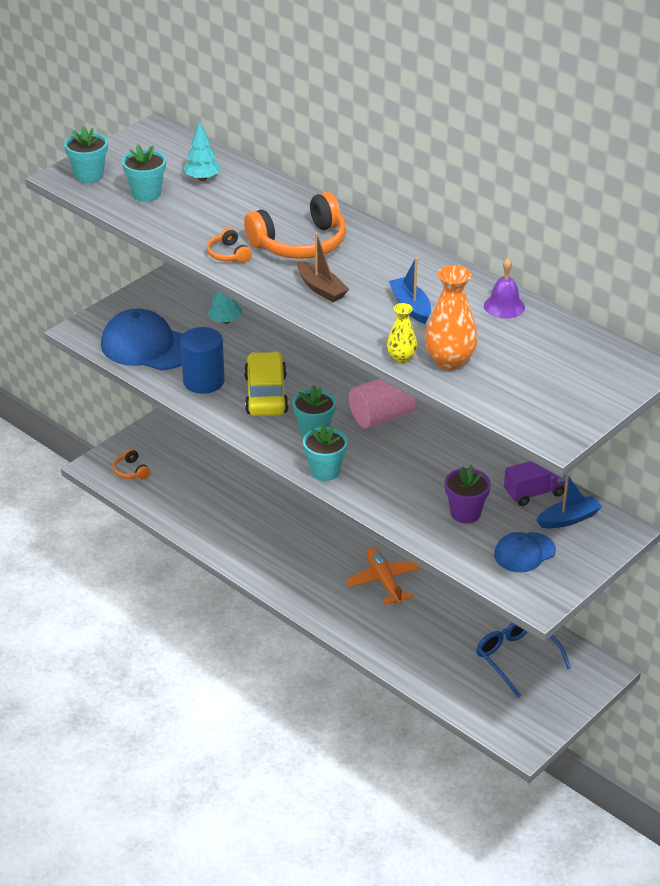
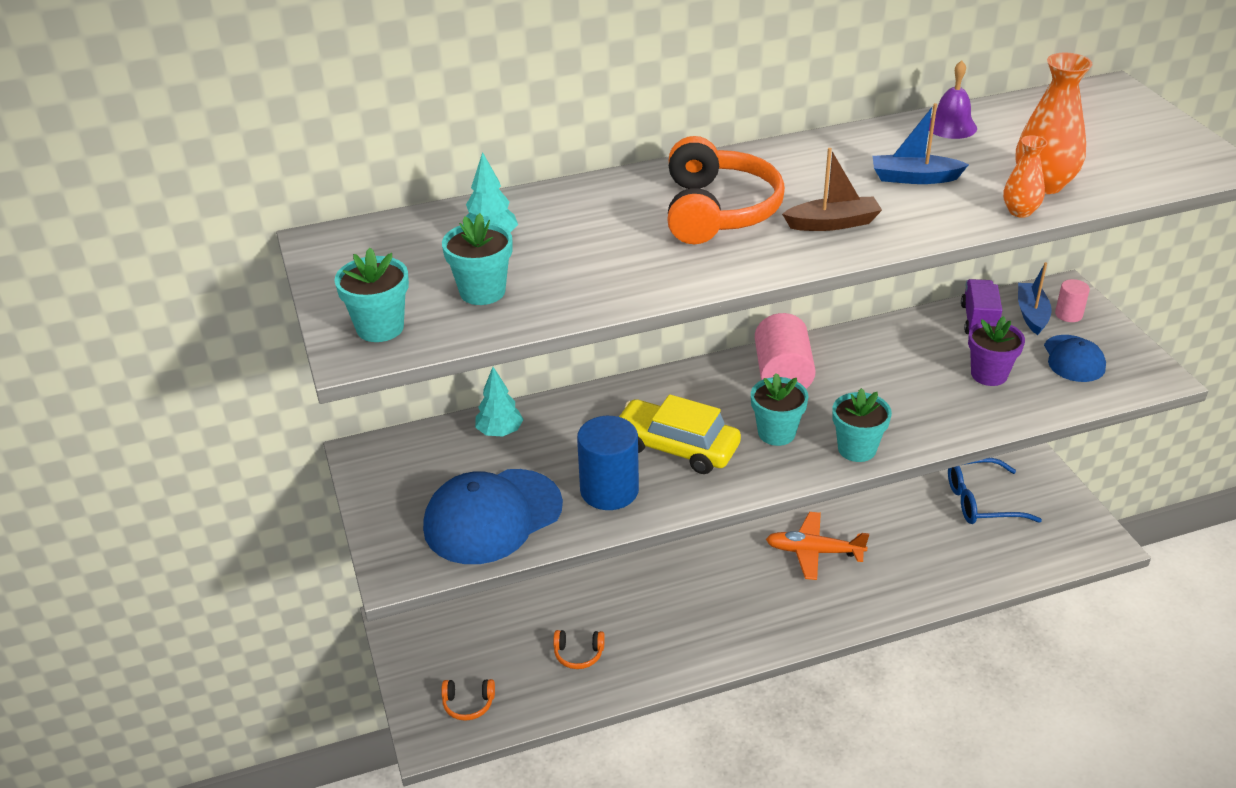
camera: 60 degrees left, 0 degrees up
(228, 254) = (697, 267): orange headphones -> orange headphones (578, 654)
(401, 358) = (1020, 211): yellow vase -> orange vase
(586, 539) = (1068, 314): none -> pink cylinder

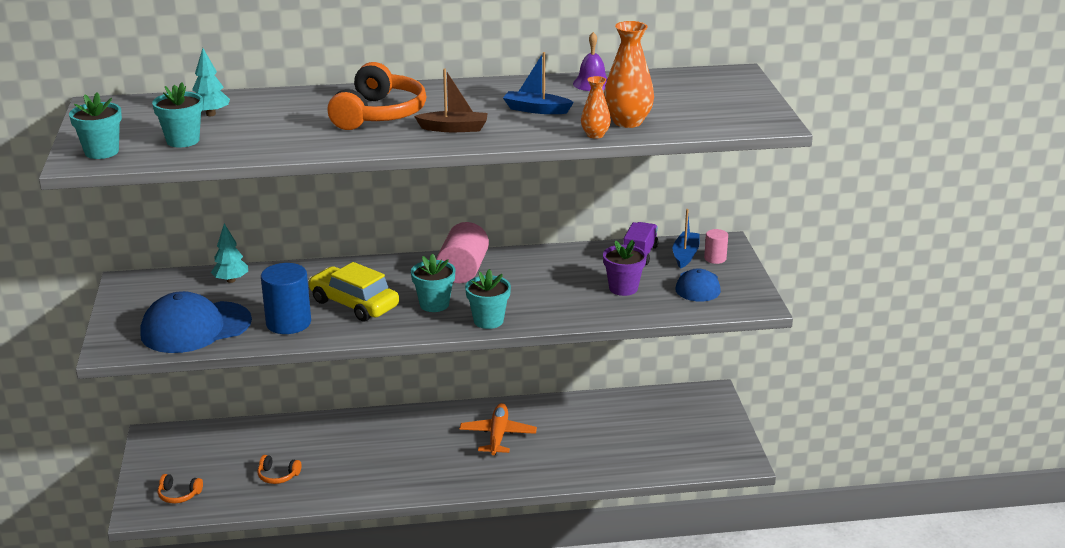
camera: 10 degrees right, 10 degrees down
(814, 552) = (498, 435): orange plane -> orange plane turned 75 degrees clockwise
(981, 501) = (655, 420): blue glasses -> none

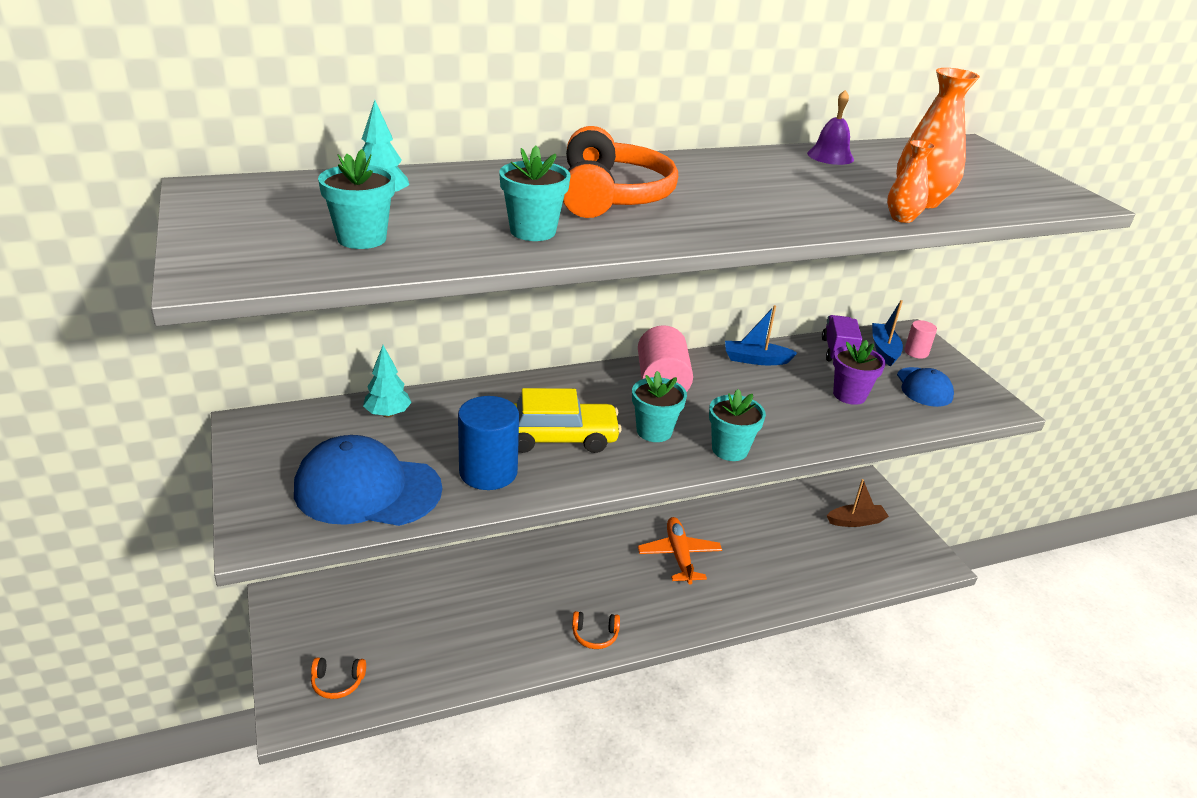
camera: 15 degrees left, 5 degrees up
(101, 152) = (242, 259): turquoise flower pot -> turquoise flower pot (533, 231)
(195, 327) = (367, 489): blue cap -> blue cap turned 45 degrees clockwise
(278, 476) = (452, 639): orange headphones -> orange headphones (595, 635)
(354, 304) = (557, 437): yellow car -> yellow car turned 150 degrees clockwise
(454, 128) = (723, 213): brown boat -> brown boat (856, 521)
(536, 110) = (799, 187): blue boat -> blue boat (755, 360)

